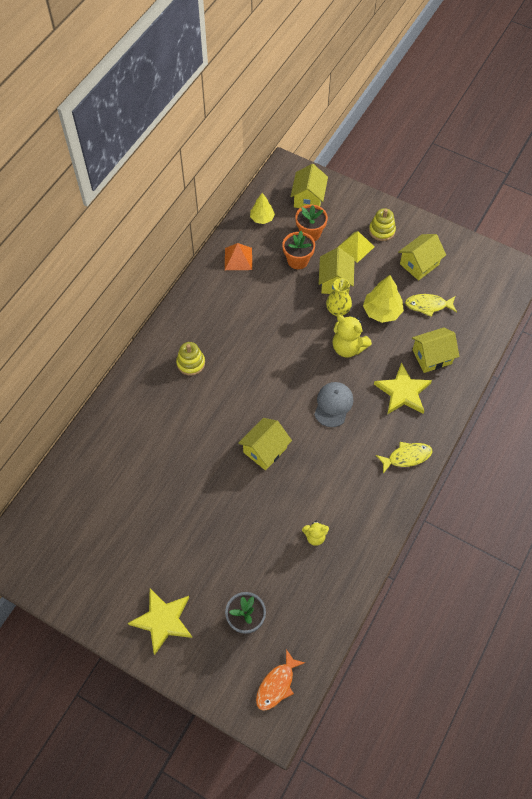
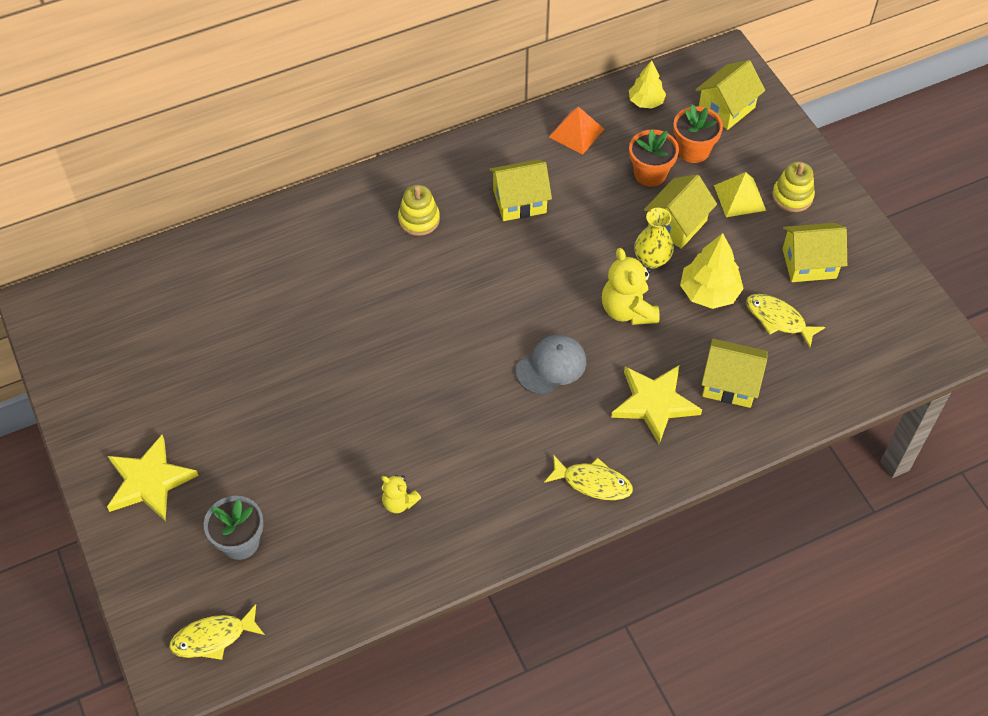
camera: 35 degrees right, 5 degrees down
(265, 450) = (423, 368): yellow house -> yellow house (519, 201)
(277, 684) = (213, 637): orange fish -> yellow fish

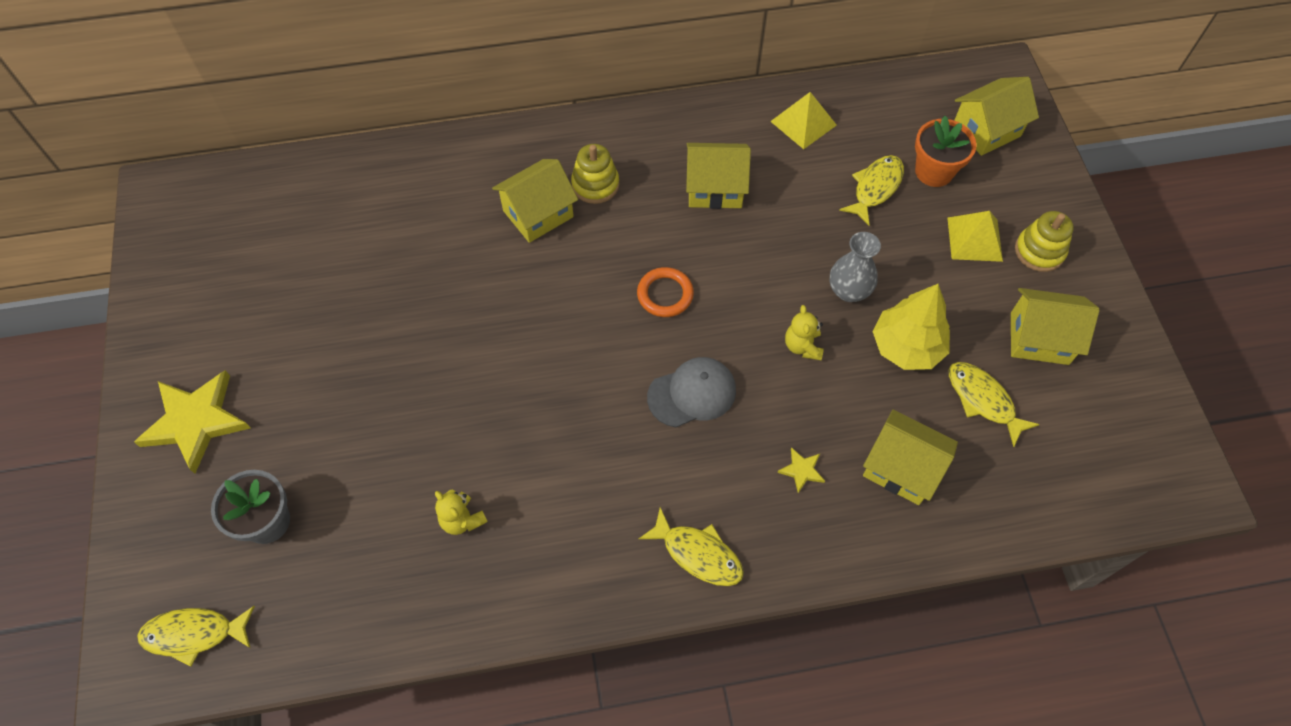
camera: 15 degrees right, 5 degrees up
(505, 295) = (665, 294): none -> orange ring
(576, 133) = (803, 123): orange pyramid -> yellow pyramid
(627, 310) = (802, 346): yellow teddy bear -> yellow teddy bear, size x0.58
(646, 102) = (894, 104): yellow tree -> none
(650, 174) = (875, 188): orange flower pot -> yellow fish
(652, 259) = (848, 291): yellow vase -> grey vase
(654, 403) = (801, 470): yellow star -> yellow star, size x0.43
(677, 224) = (890, 255): yellow house -> yellow house (538, 214)

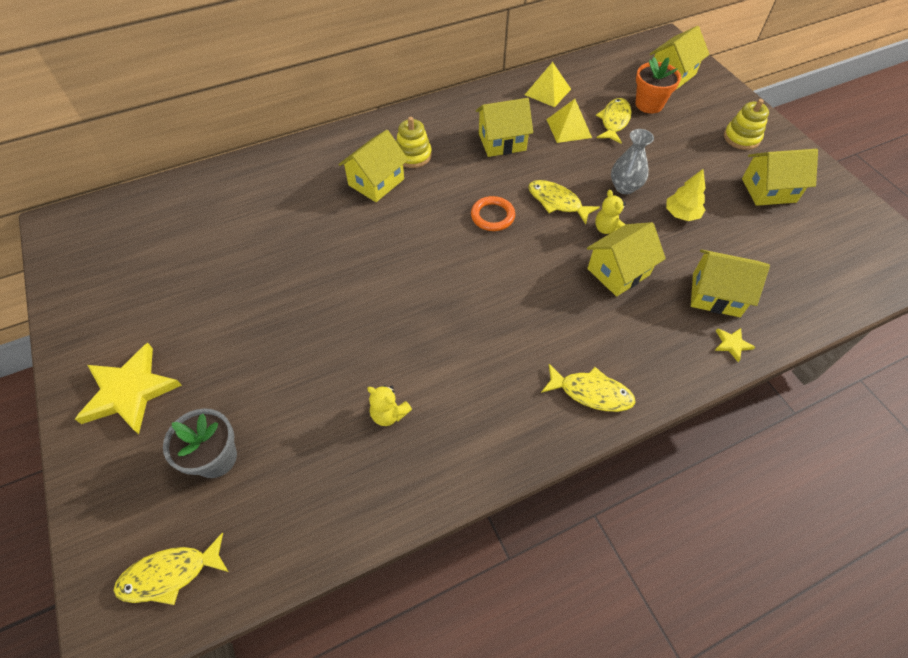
camera: 15 degrees left, 5 degrees down
(692, 393) = (540, 278): grey cap -> none
(792, 408) = (618, 272): none -> yellow house
(801, 470) = (644, 313): yellow star -> yellow star (732, 344)
(906, 347) = (681, 214): yellow tree -> yellow tree, size x0.66
(974, 239) = (695, 139): yellow pyramid -> yellow pyramid (568, 128)
(983, 400) = (751, 237): yellow fish -> yellow fish (557, 202)

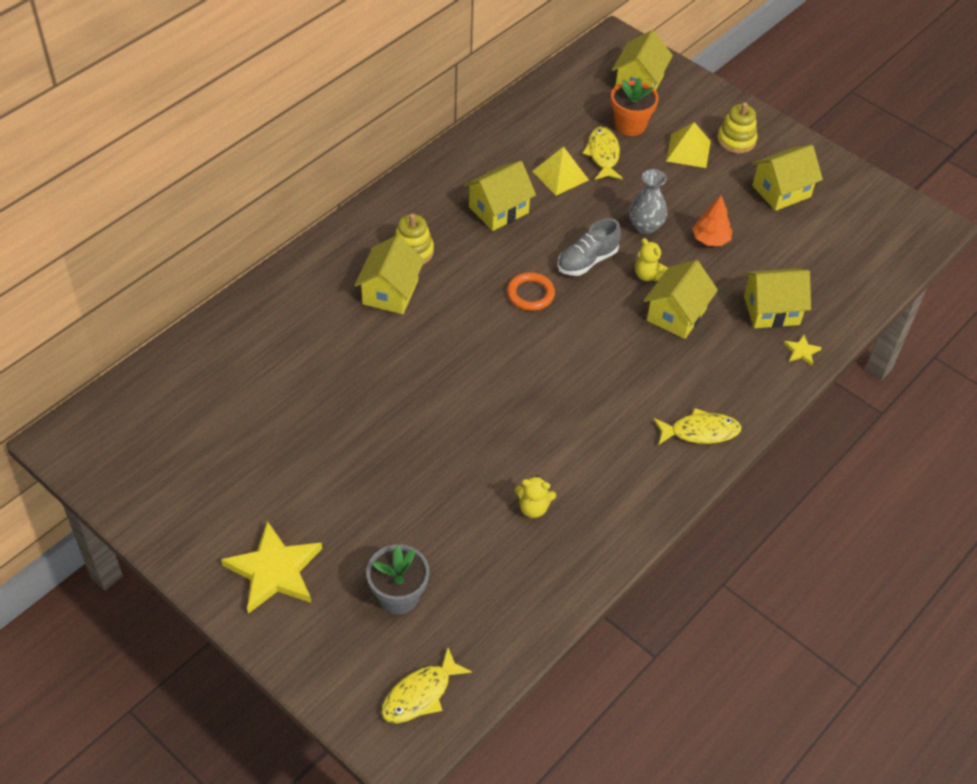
camera: 25 degrees left, 5 degrees down
(547, 92) = (517, 137): yellow pyramid -> yellow pyramid (688, 151)
(557, 202) = (587, 261): yellow fish -> grey shoe
(681, 214) = (710, 239): yellow tree -> orange tree

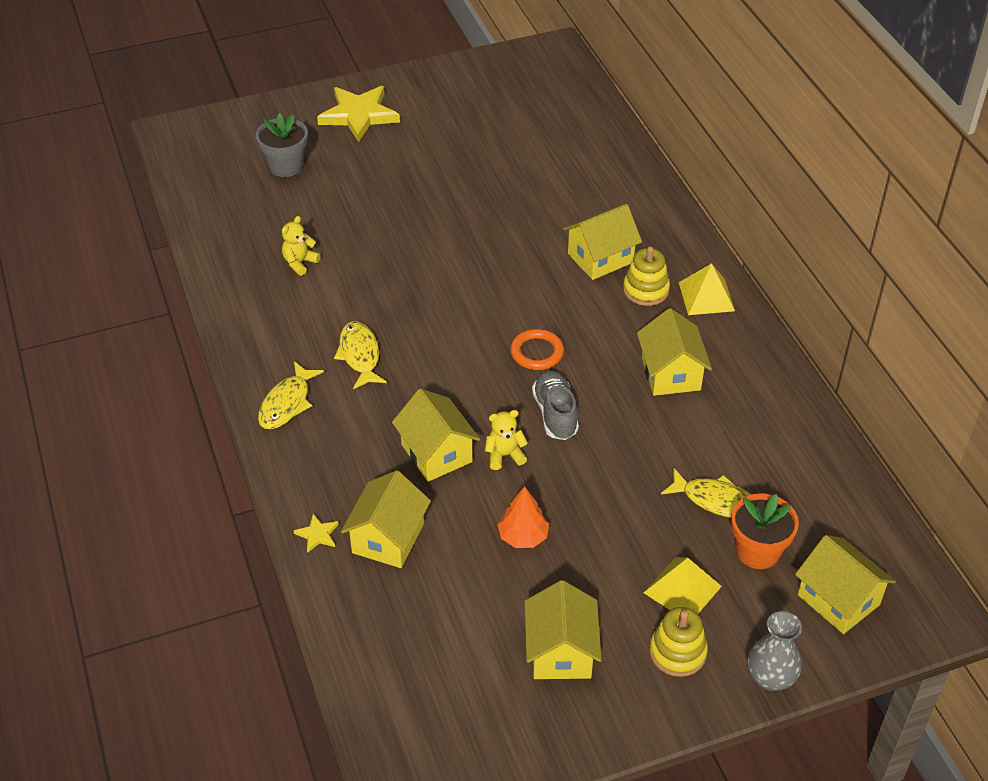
camera: 120 degrees right, 5 degrees down
(390, 292) = (600, 258): yellow house -> yellow house turned 75 degrees counterclockwise
(420, 694) = (201, 152): yellow fish -> yellow fish (360, 355)
(560, 175) = (699, 446): yellow pyramid -> yellow pyramid (706, 296)
(645, 226) = (577, 486): grey vase -> grey vase (770, 678)

